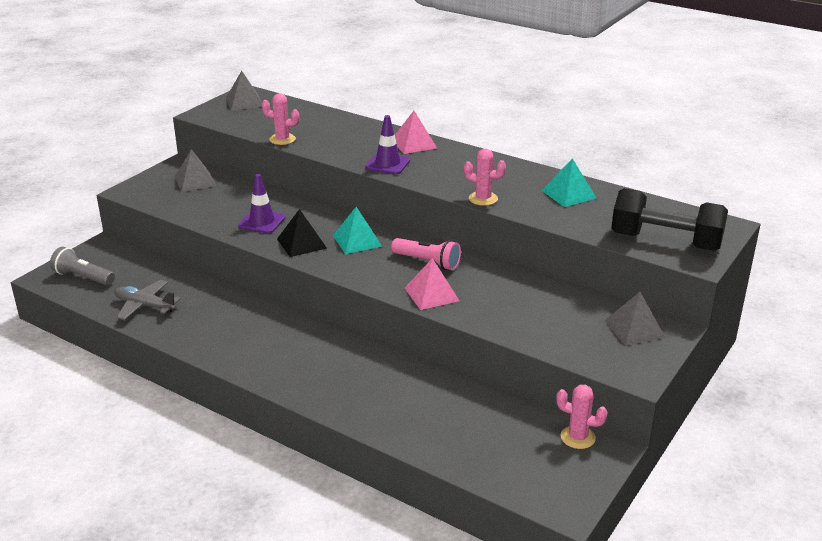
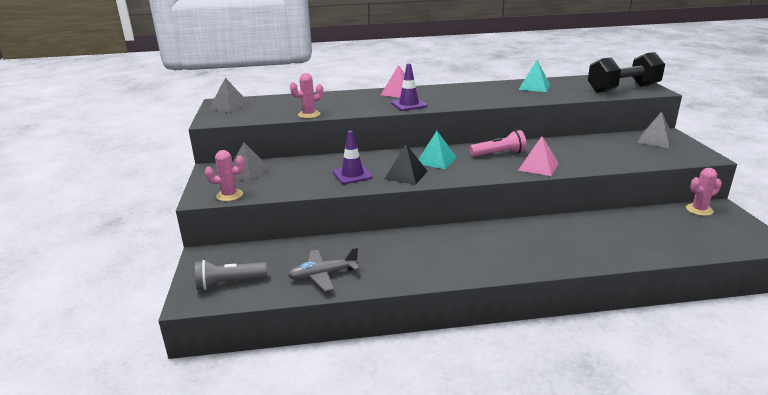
camera: 40 degrees left, 5 degrees down
(483, 199) = (501, 101): pink cactus -> pink cactus (229, 195)

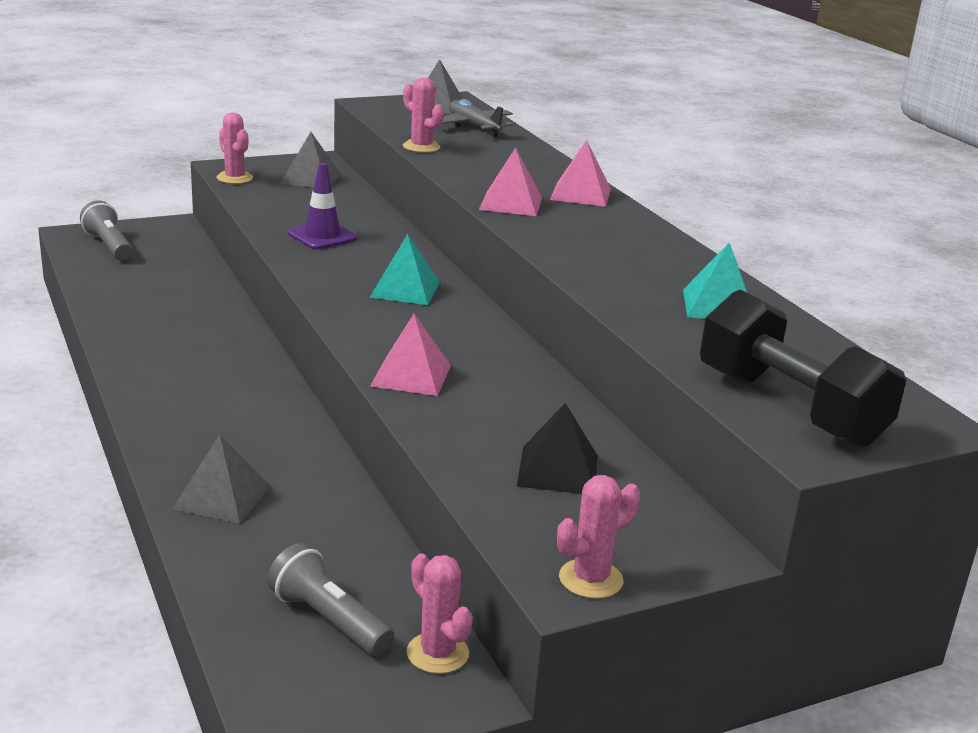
camera: 70 degrees right, 0 degrees up
(323, 275) = (128, 292): grey plane -> grey plane (474, 127)
(406, 175) = (334, 270): black pyramid -> black pyramid (557, 470)
(409, 105) = (511, 203): purple traffic cone -> pink pyramid
(499, 154) = (460, 340): pink flashlight -> none
(655, 140) = (648, 526): grey pyramid -> grey pyramid (222, 497)
(688, 230) = (328, 620): none -> grey flashlight
(697, 152) = (590, 579): none -> pink cactus

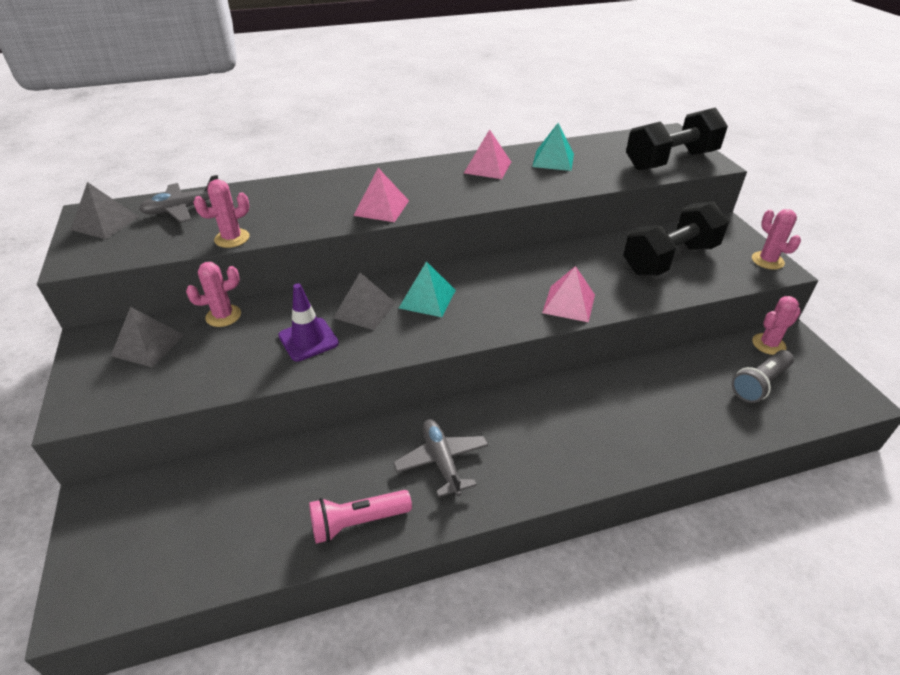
camera: 80 degrees left, 15 degrees up
(109, 246) = (136, 560): grey flashlight -> none
(124, 324) = (357, 522): none -> pink flashlight
(194, 361) = (442, 461): none -> grey plane
(222, 497) = (648, 434): grey pyramid -> grey pyramid (364, 310)
(234, 178) = (119, 402): pink cactus -> pink cactus (223, 316)
(557, 470) = (669, 259): black pyramid -> black dumbbell
(580, 194) = (364, 180): pink pyramid -> pink pyramid (487, 167)

